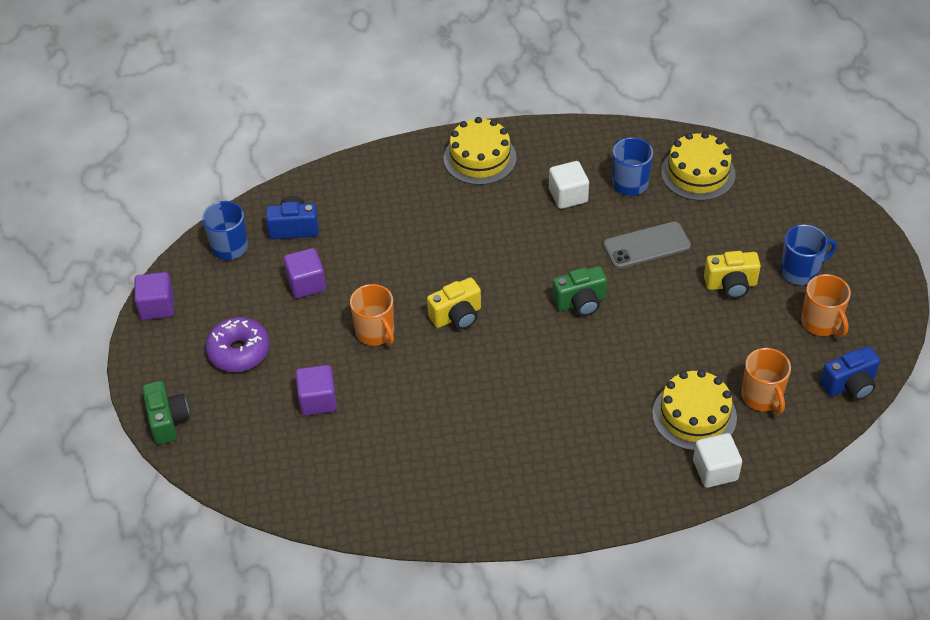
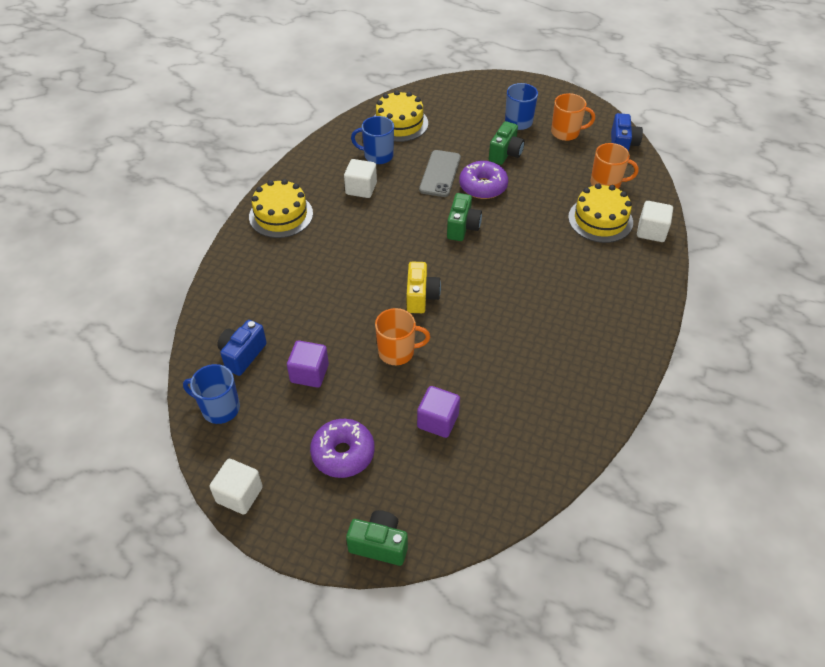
camera: 60 degrees left, 0 degrees up
(157, 306) = (239, 495): purple cube -> white cube
(658, 290) = (483, 186): none -> purple donut
(731, 285) = (505, 154): yellow camera -> green camera

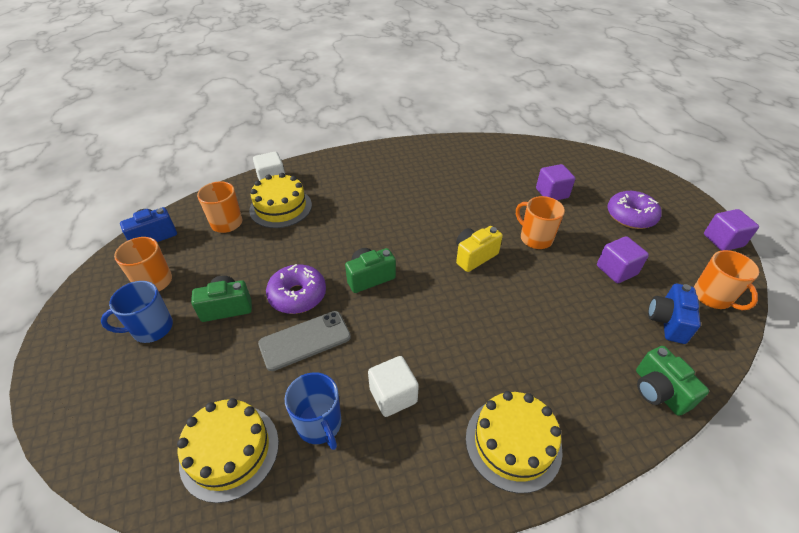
camera: 130 degrees left, 5 degrees down
(219, 408) = (713, 297): blue mug -> orange mug
(239, 495) = (723, 240): white cube -> purple cube
(242, 355) = (667, 322): blue camera -> blue camera turned 120 degrees clockwise
(379, 544) = (643, 174): green camera -> green camera (658, 391)

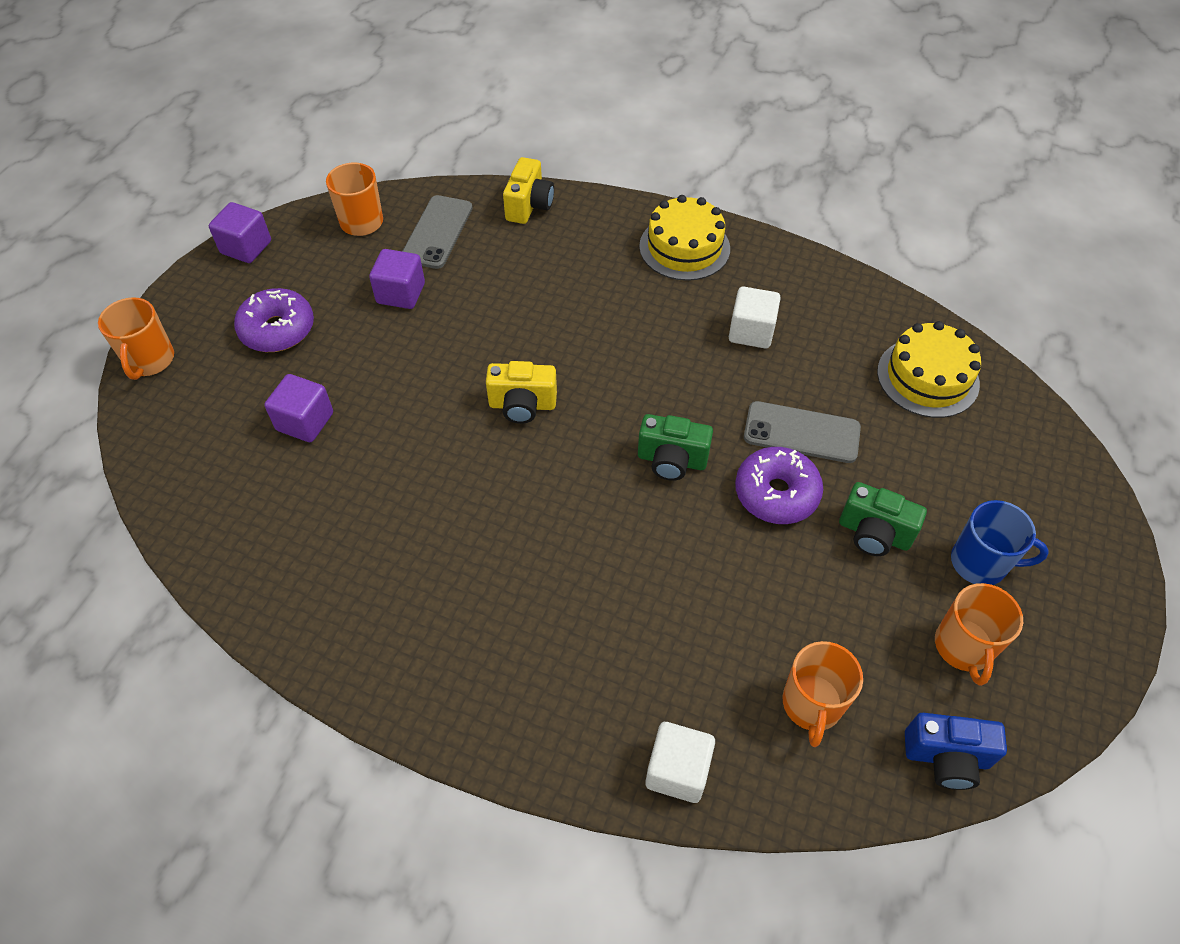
camera: 140 degrees left, 10 degrees up
(281, 207) = (705, 678): yellow cake -> none
(320, 424) = (834, 350): blue mug -> none
(535, 238) = (424, 379): orange mug -> orange mug (150, 360)
(658, 391) = (529, 206): green camera -> yellow camera
(667, 322) = (437, 232): blue camera -> grey phone

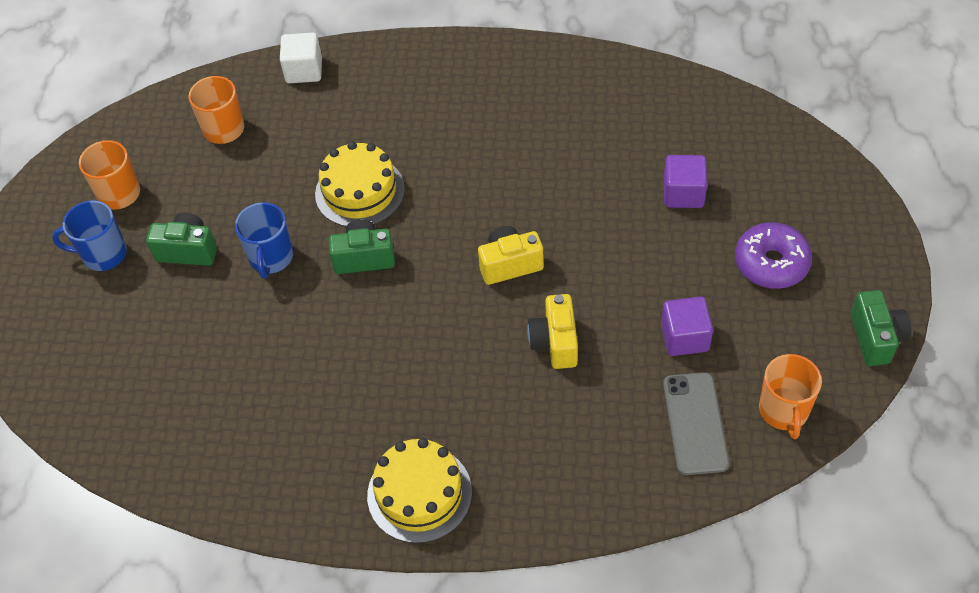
camera: 165 degrees right, 0 degrees up
(150, 360) = (856, 200): orange mug -> none
(246, 247) = (876, 338): purple cube -> green camera
(529, 206) = (616, 495): yellow camera -> yellow camera (555, 342)
(751, 332) = (323, 407): white cube -> none
(776, 493) = (271, 258): purple donut -> blue mug
(801, 432) = (257, 317): grey phone -> none
(927, 377) = (144, 411): yellow cake -> yellow cake (360, 191)
(946, 757) = (133, 126): blue camera -> none

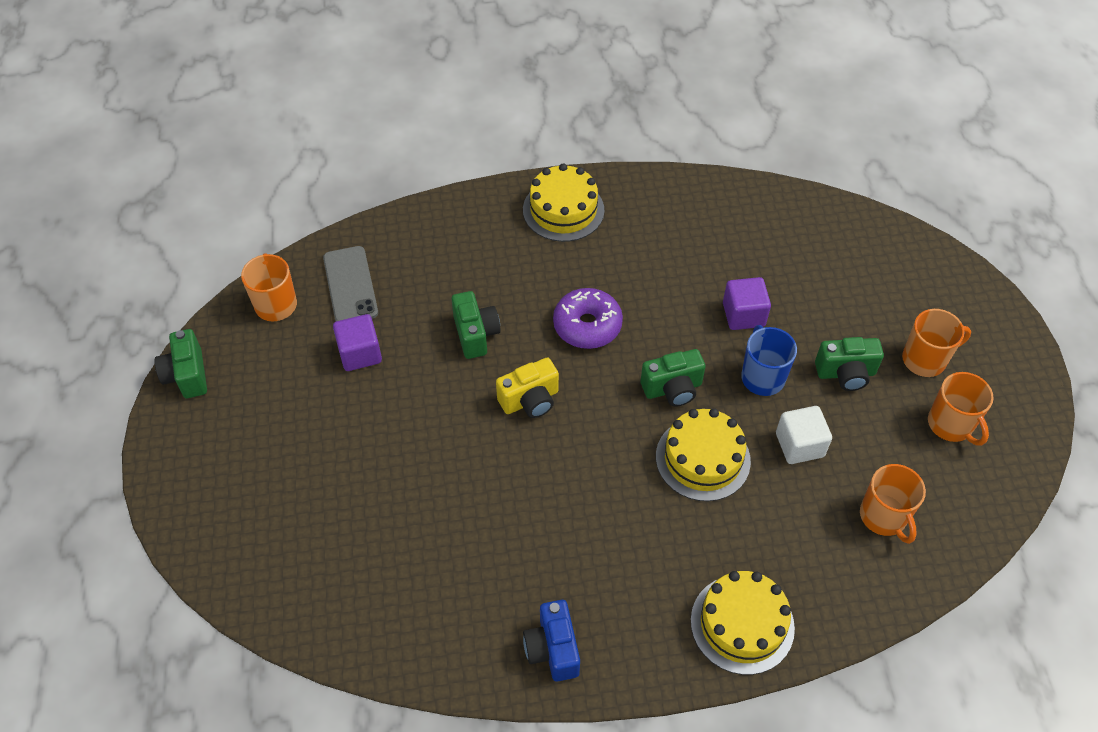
camera: 165 degrees right, 0 degrees up
(103, 254) = (925, 359): blue mug -> orange mug
(304, 70) = (829, 610): white cube -> white cube (799, 445)
(376, 70) = (742, 624): none -> yellow cake
(531, 70) = (553, 649): none -> blue camera
(555, 342) = (475, 334): yellow camera -> green camera
(683, 193) = (363, 500): purple cube -> purple cube (743, 315)
(771, 263) = (276, 435): purple donut -> purple donut (587, 325)

